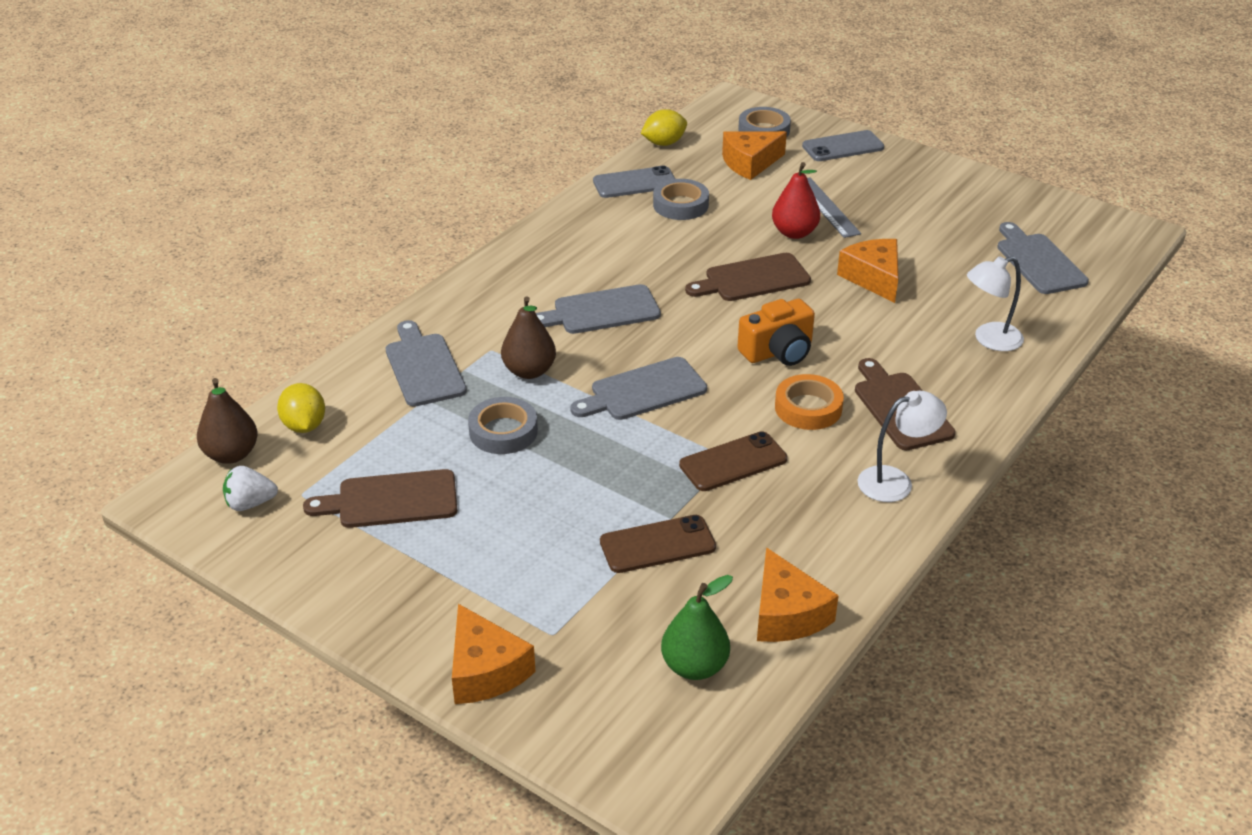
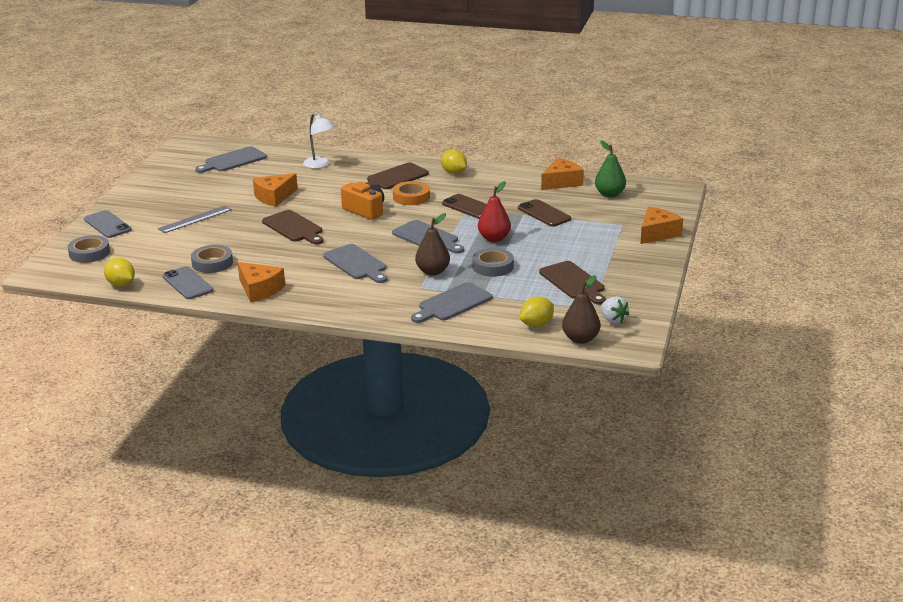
camera: 110 degrees left, 10 degrees down
(750, 163) = (142, 250): orange cheese -> orange cheese (259, 289)
(794, 233) = (232, 224): red pear -> red pear (494, 238)
(895, 481) = (454, 172): white lamp -> yellow lemon

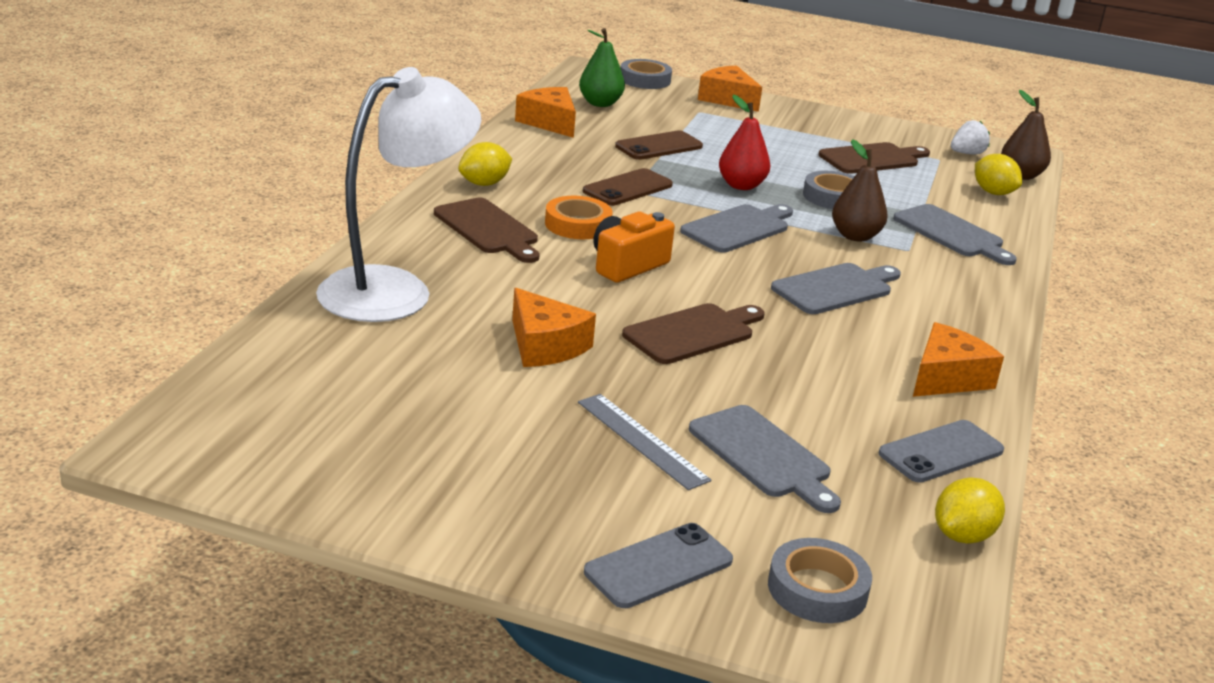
camera: 90 degrees left, 0 degrees up
(212, 263) = (849, 423): grey tape -> grey tape (645, 80)
(233, 160) = (320, 385): grey cutting board -> grey cutting board (763, 455)
(320, 165) = (395, 290): white lamp -> white lamp, size x1.95

